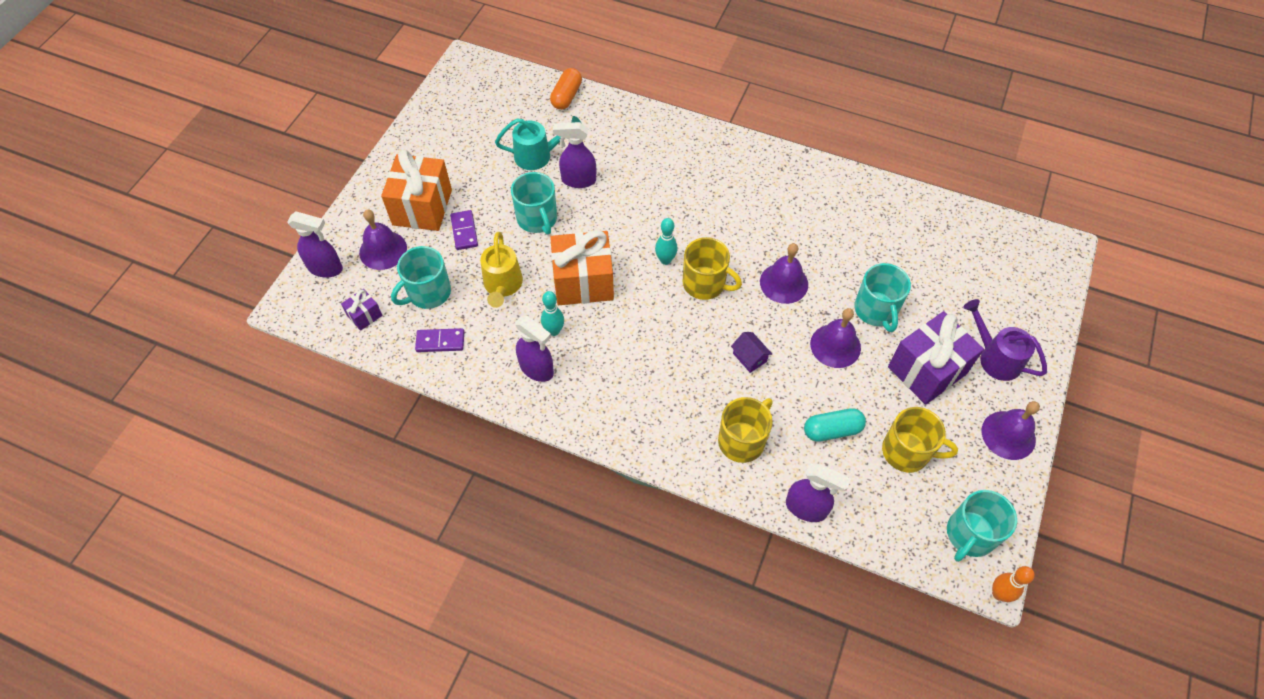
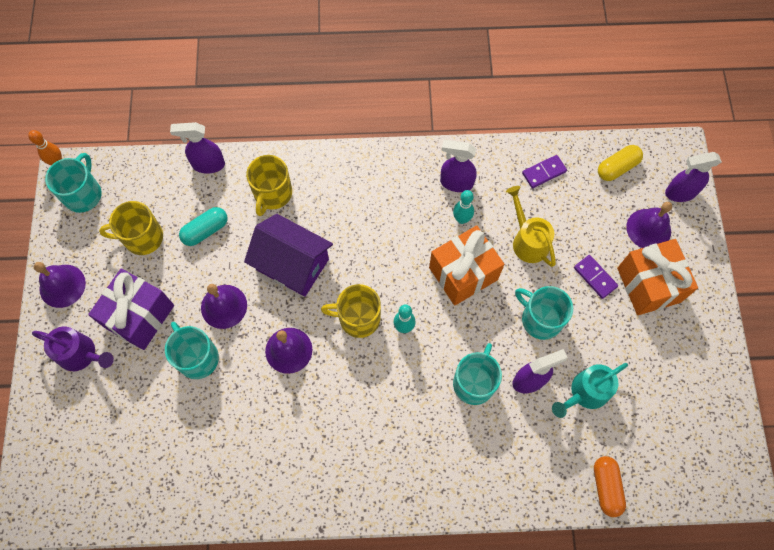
camera: 155 degrees right, 10 degrees up
(364, 315) = (617, 168): purple gift -> yellow capsule
(428, 292) = (583, 208): turquoise mug -> turquoise mug (474, 382)
(749, 357) = (292, 264): purple house -> purple house, size x2.36

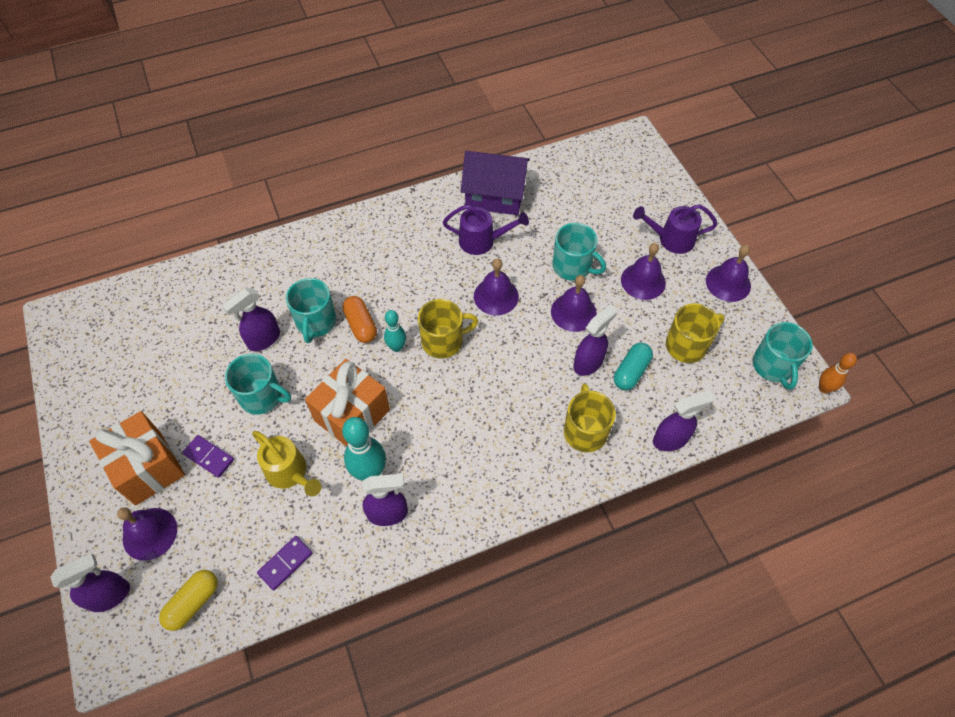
camera: 160 degrees right, 10 degrees down
(139, 316) = (643, 281): purple gift -> purple bell
(237, 251) = (588, 363): none -> purple spray bottle
(273, 423) = (482, 241): none -> purple watering can
(292, 264) = (528, 368): purple house -> purple house (495, 196)
(461, 219) = (369, 472): turquoise bowling pin -> turquoise bowling pin, size x1.67
(585, 393) = (208, 345): turquoise watering can -> none
(606, 487) = (182, 280): orange capsule -> orange capsule (361, 325)

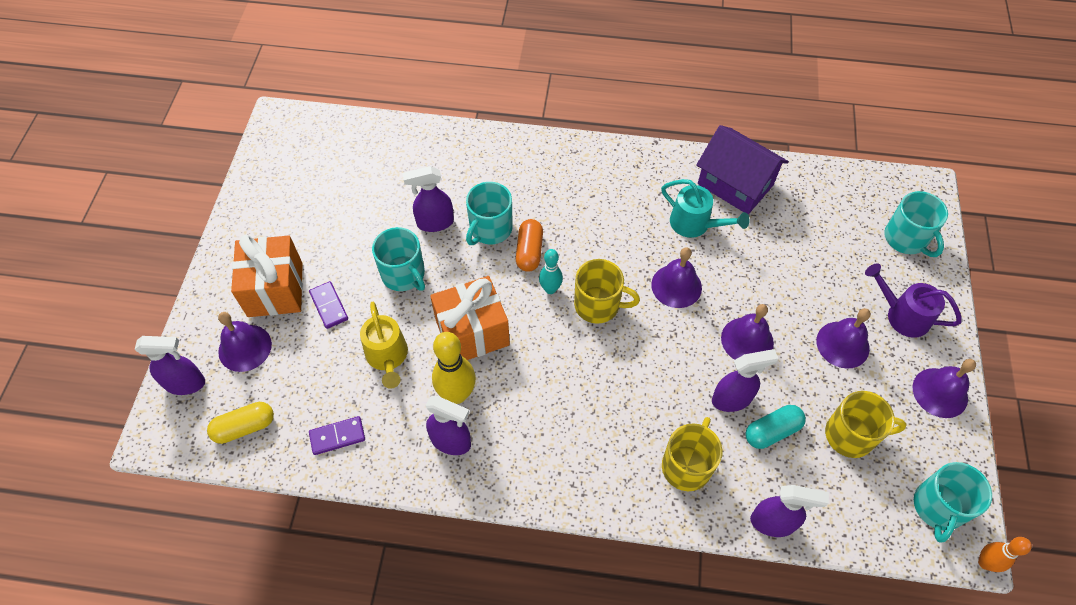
camera: 30 degrees right, 0 degrees up
(369, 472) = (457, 394): turquoise bowling pin -> yellow bowling pin
(482, 241) = (695, 224): purple watering can -> turquoise watering can
(573, 266) = (774, 293): turquoise mug -> turquoise mug (906, 239)

